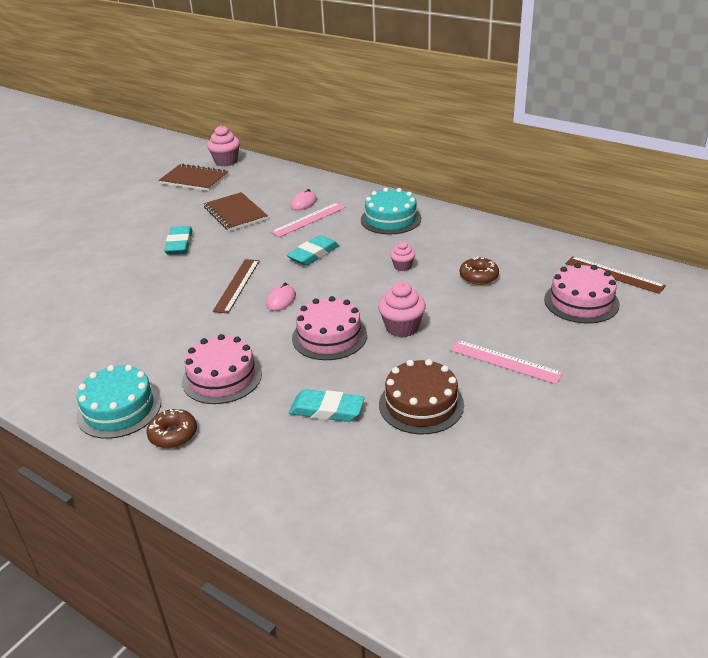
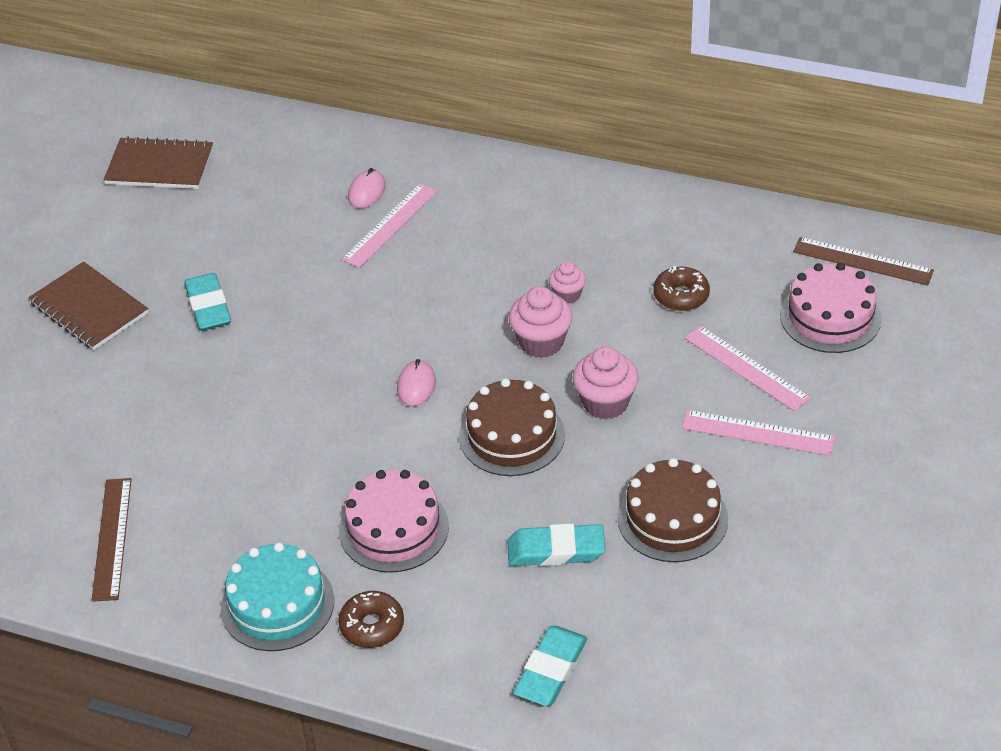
camera: 15 degrees left, 10 degrees up
(226, 161) = (193, 117): pink cupcake -> pink cupcake (541, 342)
(235, 213) = (267, 230): brown notebook -> brown notebook (89, 308)
(237, 285) = (338, 370): brown ruler -> brown ruler (112, 538)
(313, 254) = (427, 293): turquoise eraser -> turquoise eraser (550, 670)
(329, 336) = (512, 435): pink cake -> brown cake
(390, 219) = (516, 205): turquoise cake -> none
(510, 322) = (746, 368): none -> pink ruler

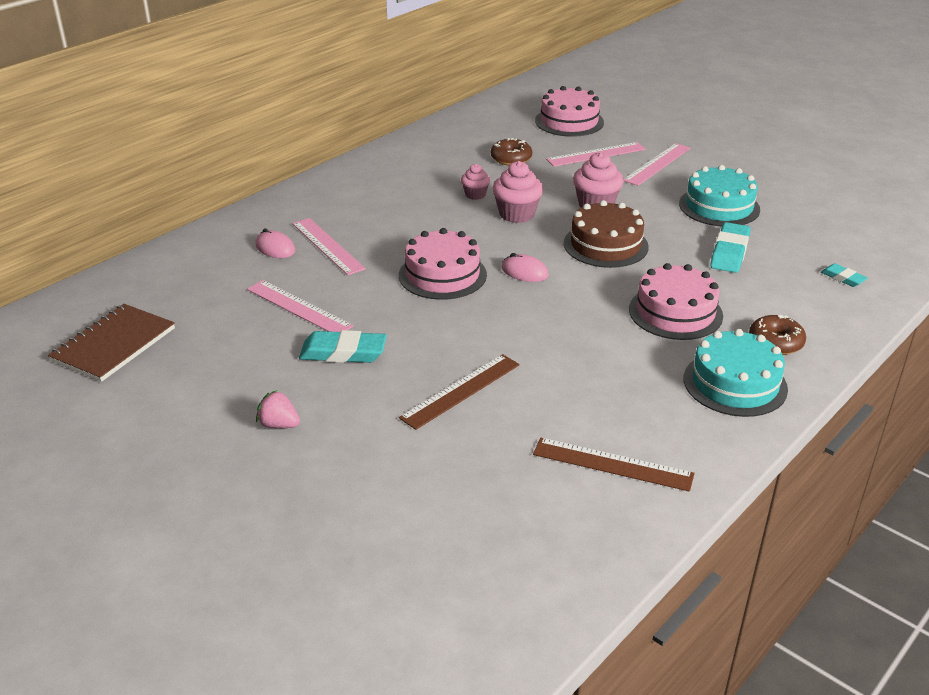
camera: 70 degrees left, 10 degrees down
(89, 308) = (279, 425): brown notebook -> pink strawberry
(268, 250) = (298, 307): none -> pink ruler
(377, 326) = (442, 275): none -> pink cake
(550, 670) = (843, 278): turquoise eraser -> turquoise eraser, size x0.56
(672, 518) = (719, 206): brown cake -> turquoise cake
(862, 261) = (528, 102): brown ruler -> brown ruler (461, 391)

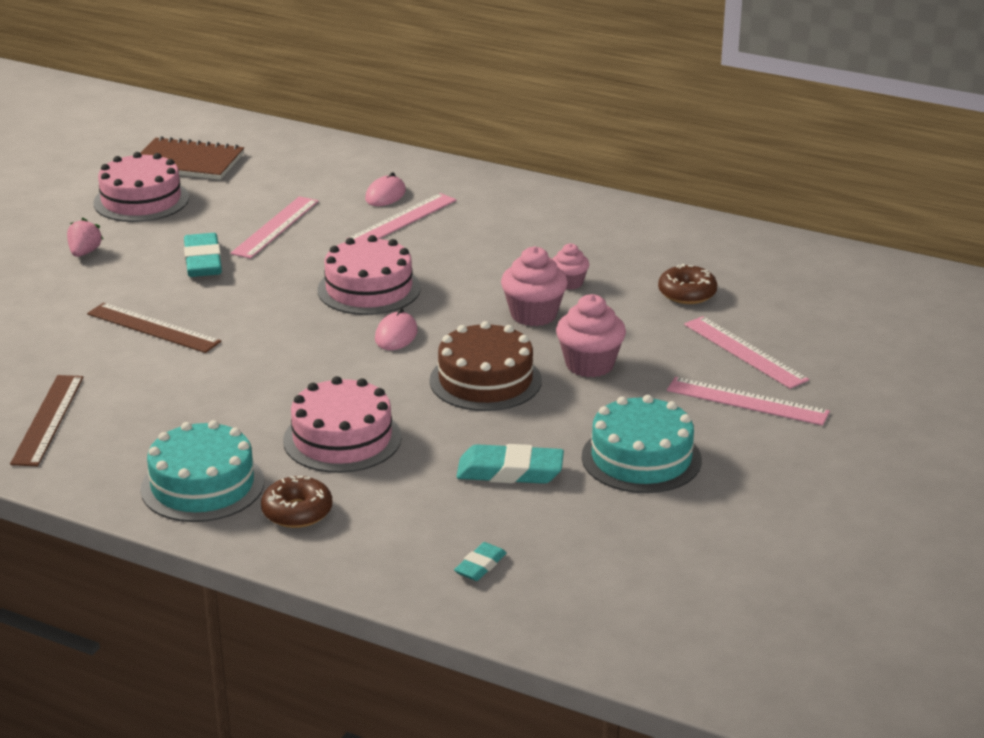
camera: 75 degrees right, 5 degrees down
(569, 121) = (841, 322): pink cake -> pink cake (141, 200)

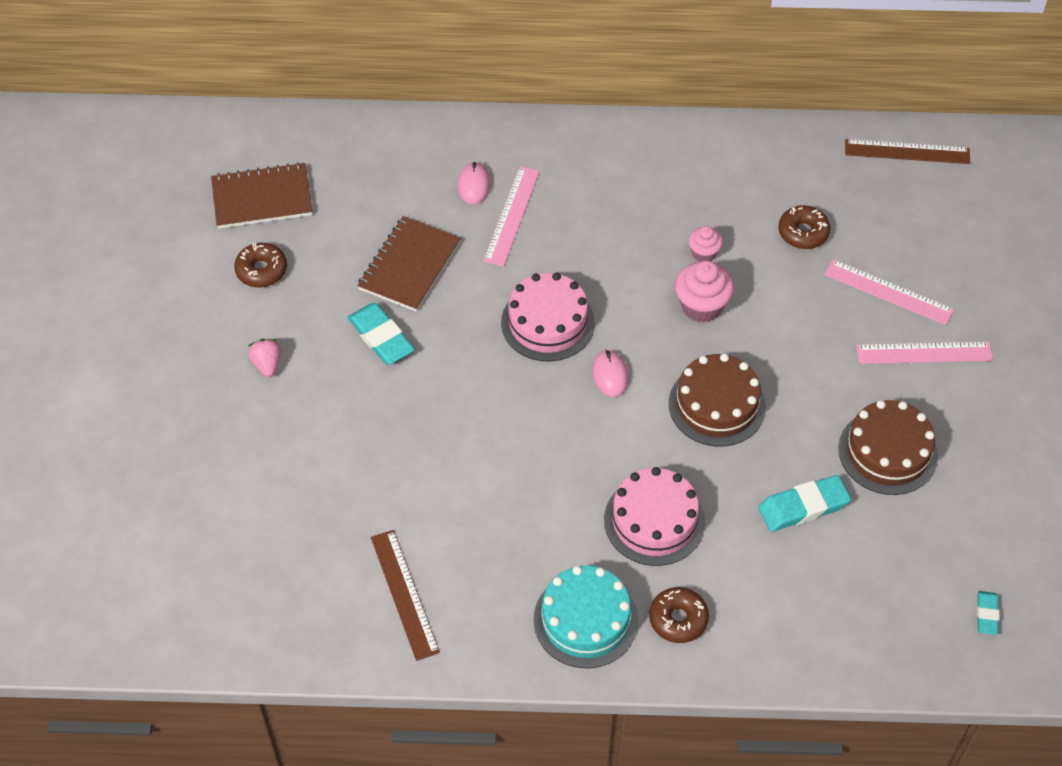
camera: 25 degrees left, 25 degrees up
(141, 200) = (261, 270): pink cake -> brown donut
(153, 328) = (404, 443): brown ruler -> brown ruler (907, 152)
(275, 227) = (409, 266): pink ruler -> brown notebook
(480, 566) = (848, 621): turquoise eraser -> turquoise eraser (986, 614)
(589, 365) = (783, 354): pink cupcake -> none
(641, 458) = (887, 452): turquoise cake -> brown cake

